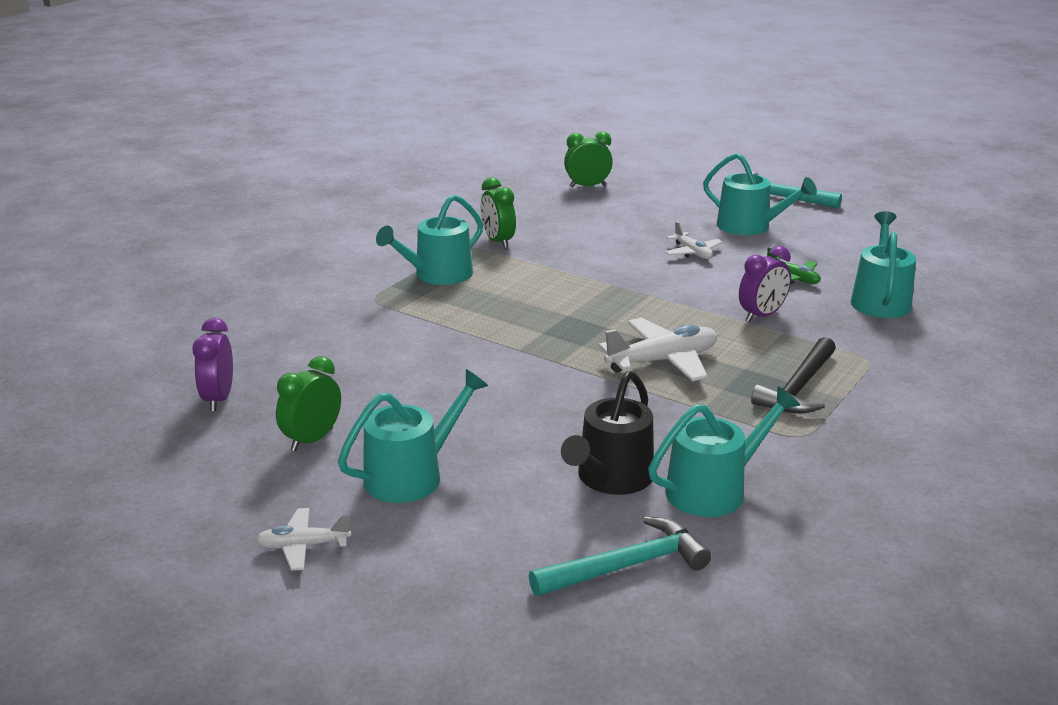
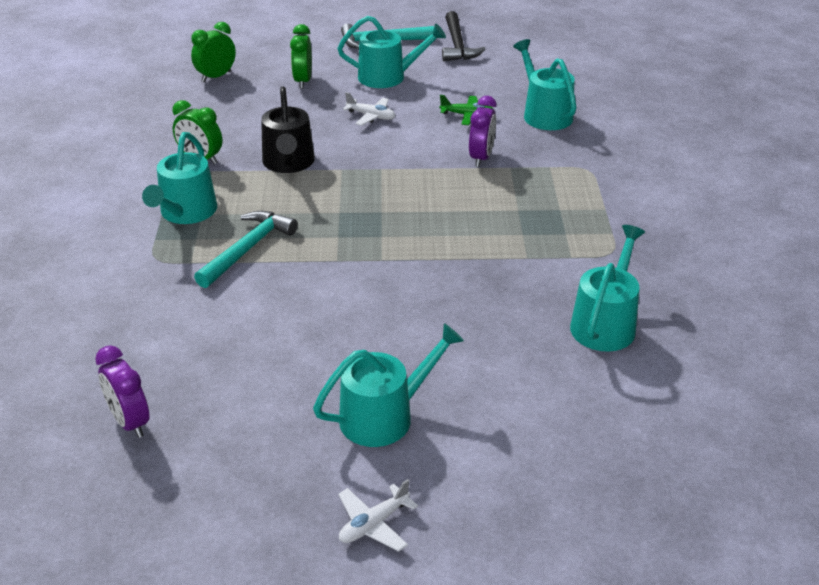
camera: 35 degrees left, 10 degrees up
(312, 440) = (264, 422): green clock -> green clock (303, 81)
(411, 476) = (384, 416): turquoise watering can -> turquoise watering can turned 45 degrees clockwise
(611, 478) = (530, 347): black watering can -> black watering can (288, 163)
(626, 566) = (617, 415): turquoise hammer -> turquoise hammer (247, 249)
(662, 361) = (455, 227): white plane -> none
(798, 388) = (570, 212): black hammer -> black hammer (457, 45)

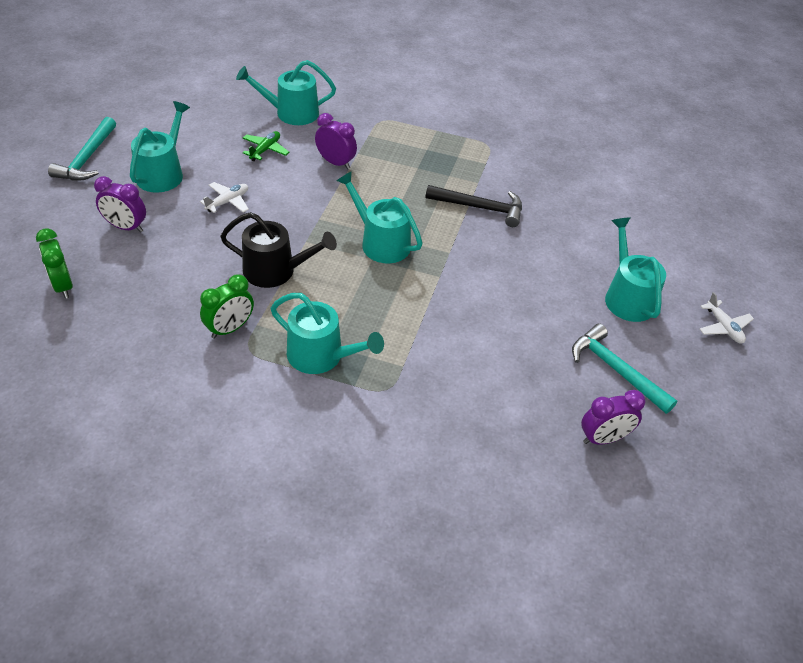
camera: 75 degrees left, 10 degrees up
(247, 249) = (400, 325): turquoise hammer -> turquoise hammer (616, 370)
(303, 81) = (126, 227): green clock -> purple clock
(457, 45) = (136, 118): black hammer -> black hammer (480, 208)
(605, 323) = (562, 174): turquoise watering can -> turquoise watering can (381, 242)

